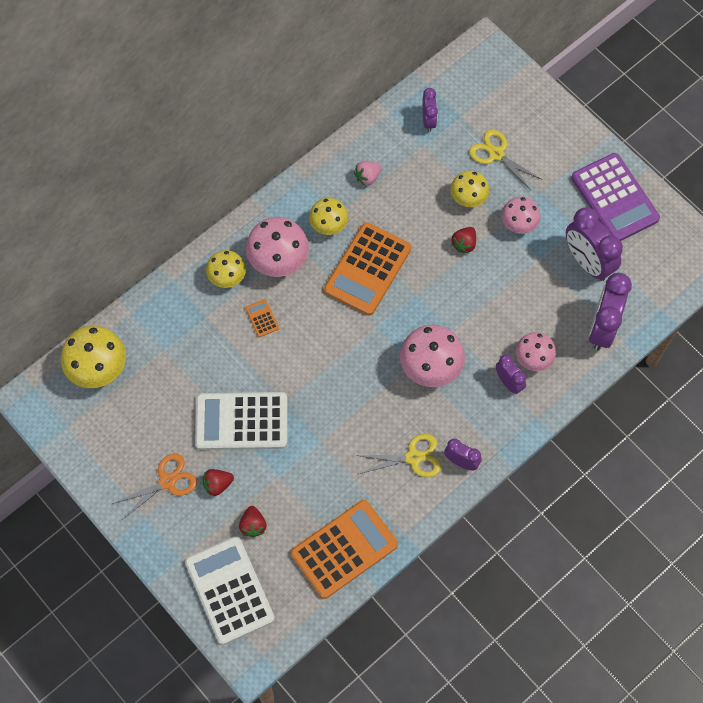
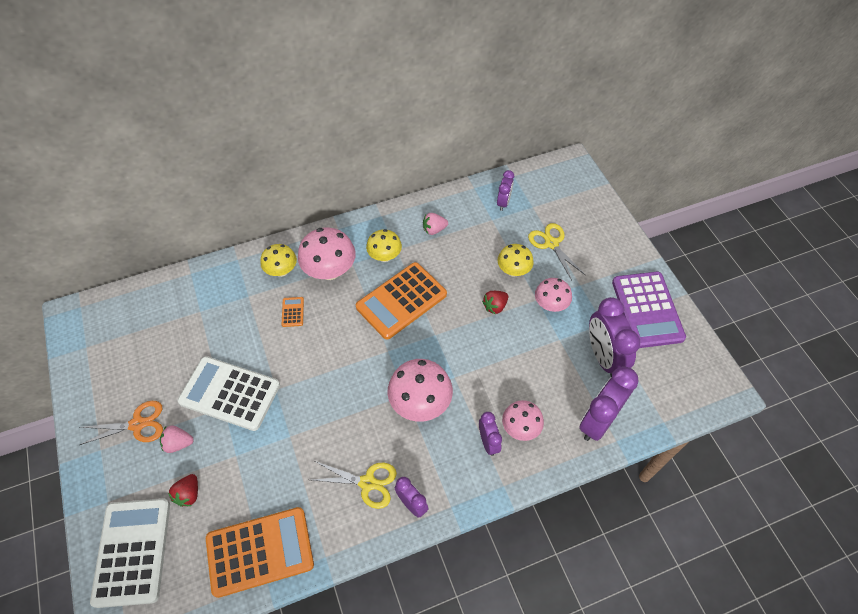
camera: 20 degrees right, 10 degrees down
(98, 368) = (138, 308): yellow mushroom -> none
(217, 484) = (178, 443): red strawberry -> pink strawberry

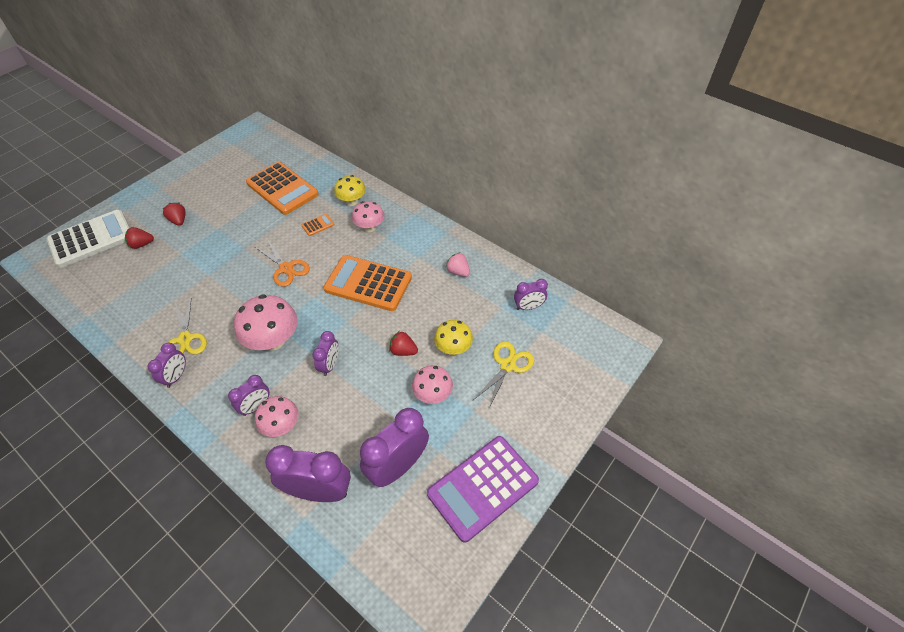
camera: 60 degrees right, 5 degrees down
(137, 424) = (185, 195): orange scissors -> orange scissors (286, 268)
(178, 443) = (179, 220): pink strawberry -> red strawberry
(230, 393) = (229, 226): white calculator -> none
(260, 551) = (109, 302): orange calculator -> orange calculator (282, 189)
(330, 271) = (370, 227): pink mushroom -> pink mushroom, size x0.63
(385, 256) = (406, 253): yellow mushroom -> none
(477, 367) = (330, 365): none -> purple clock

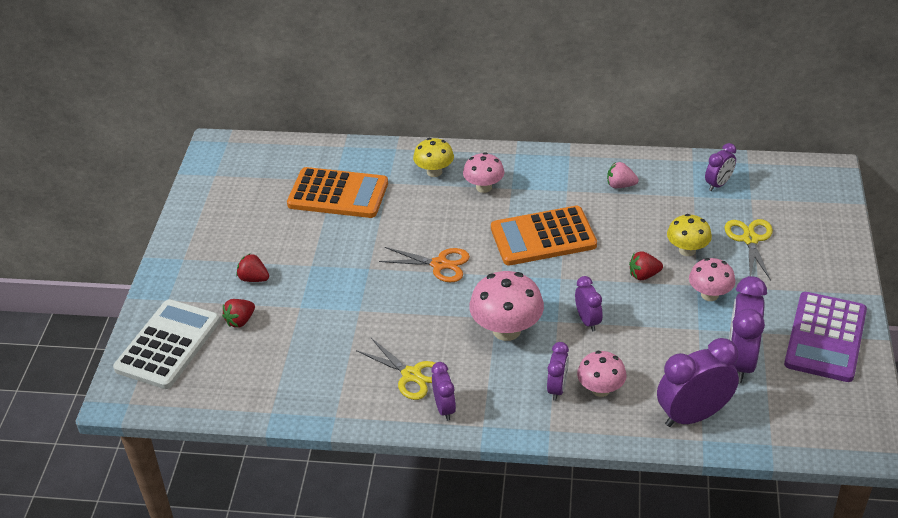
camera: 30 degrees left, 10 degrees down
(318, 225) = (424, 210): orange calculator -> none

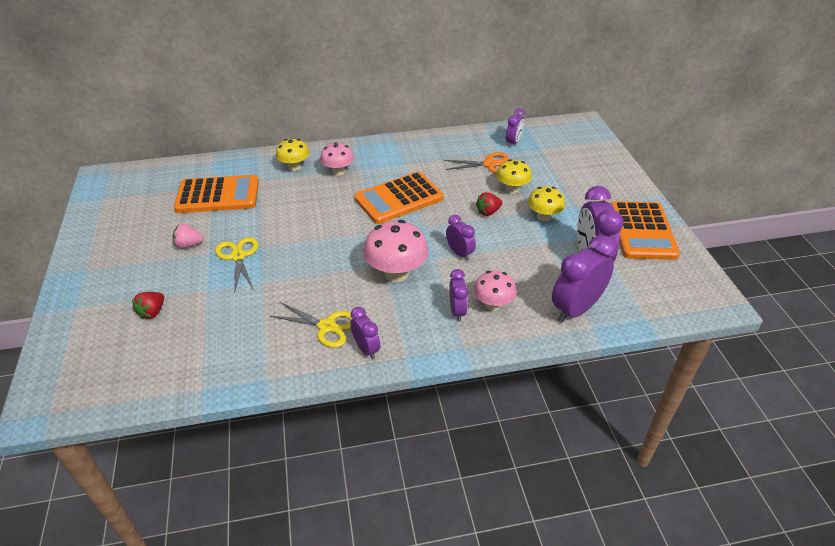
camera: 20 degrees left, 0 degrees up
(168, 345) = (83, 348): white calculator -> none
(254, 278) = (157, 274): red strawberry -> none
(439, 264) = (321, 233): orange scissors -> orange scissors (489, 164)
(620, 185) = (443, 154): pink strawberry -> pink strawberry (189, 245)
(709, 295) = (543, 217): pink mushroom -> yellow mushroom
(750, 239) = (553, 174): yellow scissors -> yellow scissors (238, 256)
(825, 337) = (642, 231): purple calculator -> orange calculator

